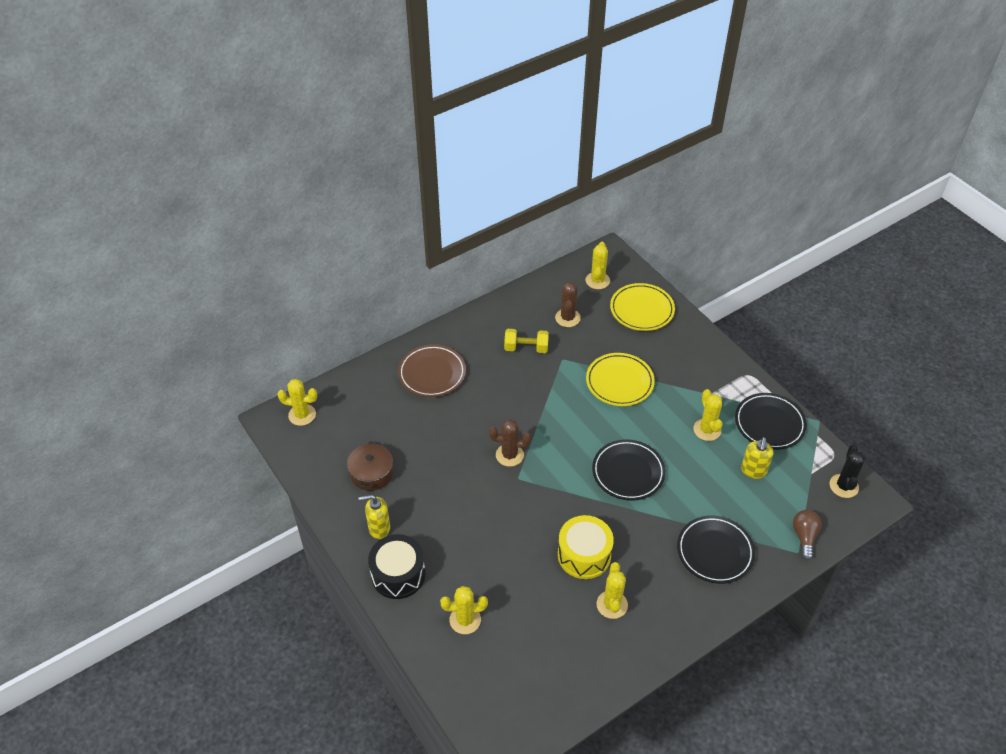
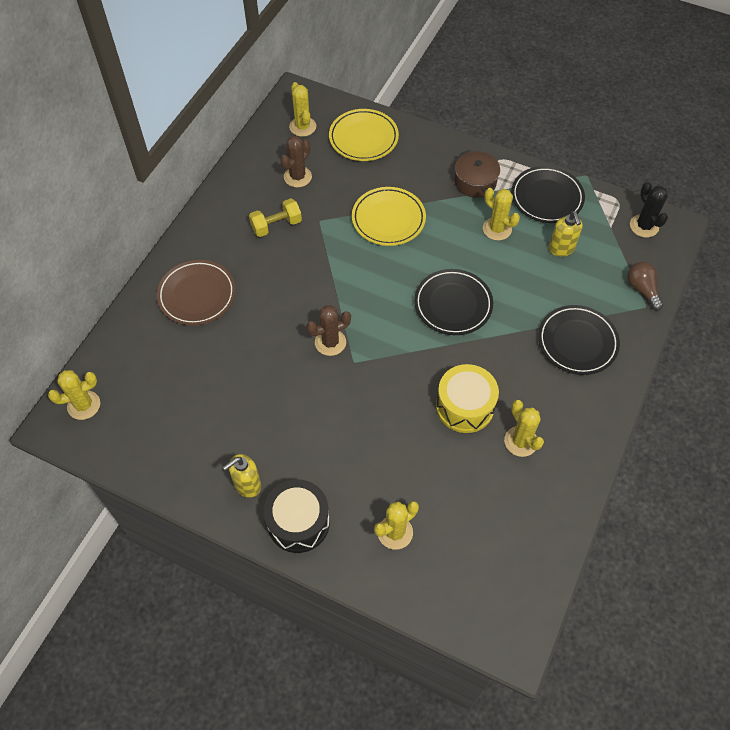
camera: 30 degrees left, 10 degrees up
(371, 473) = (202, 431): brown pot -> brown pot (475, 182)
(567, 318) = (297, 177): brown cactus -> brown cactus turned 60 degrees clockwise

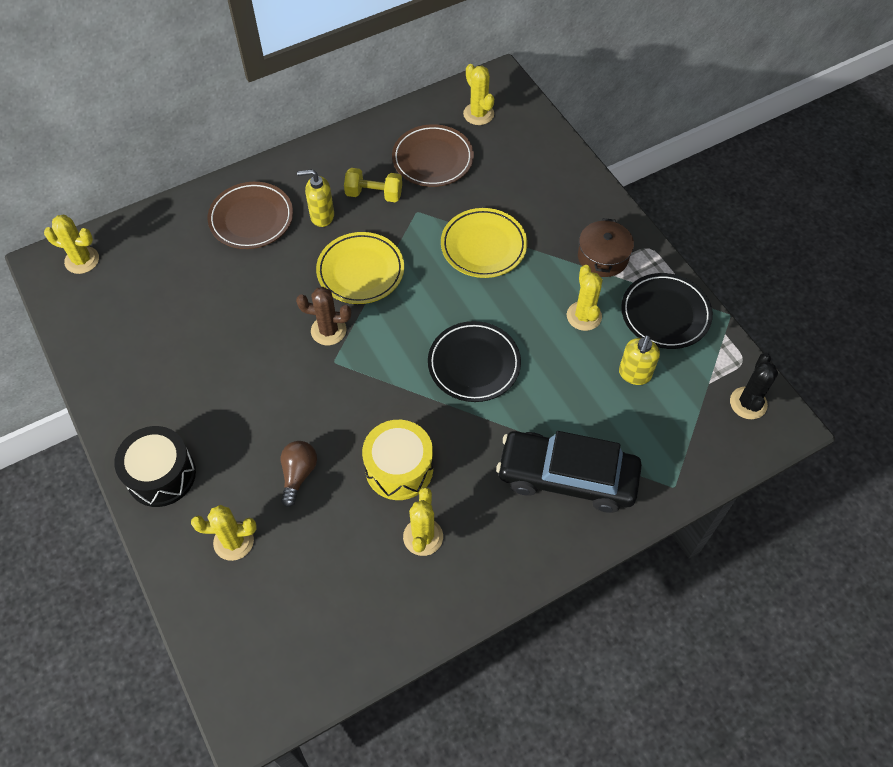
camera: 35 degrees right, 0 degrees up
(247, 485) = (148, 413): yellow soap dispenser -> yellow soap dispenser (322, 216)
(297, 177) = (432, 159): brown cactus -> brown plate
(302, 127) = (478, 114): yellow cactus -> yellow cactus turned 45 degrees counterclockwise
(363, 138) = (527, 155): yellow plate -> yellow plate (360, 271)
(577, 342) = (567, 477): black plate -> black car
(642, 289) = (686, 467): brown light bulb -> brown light bulb (298, 474)

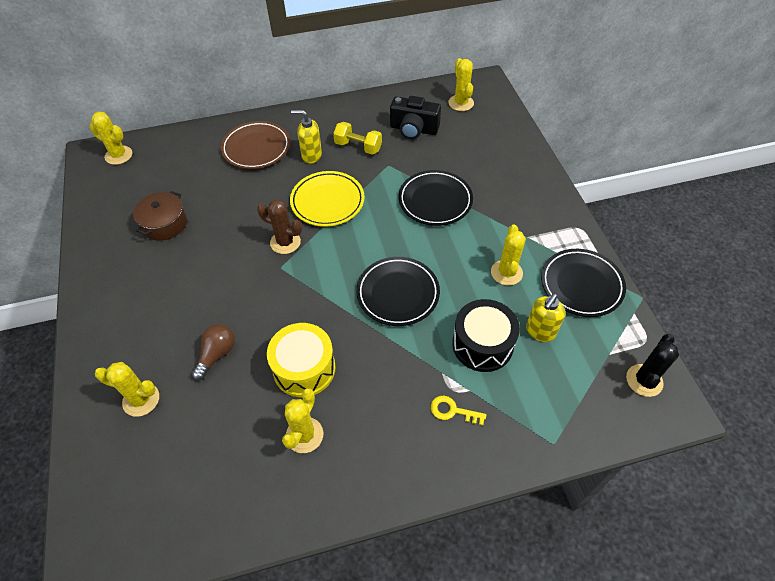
camera: 15 degrees right, 5 degrees down
(161, 475) = (106, 329): black drum -> black drum (482, 344)
(432, 159) = (413, 129): brown plate -> black camera
(483, 246) = (435, 201): yellow plate -> black plate
(567, 477) = (453, 411): black car -> yellow key
(603, 257) = (536, 228): brown pot -> brown pot (164, 224)

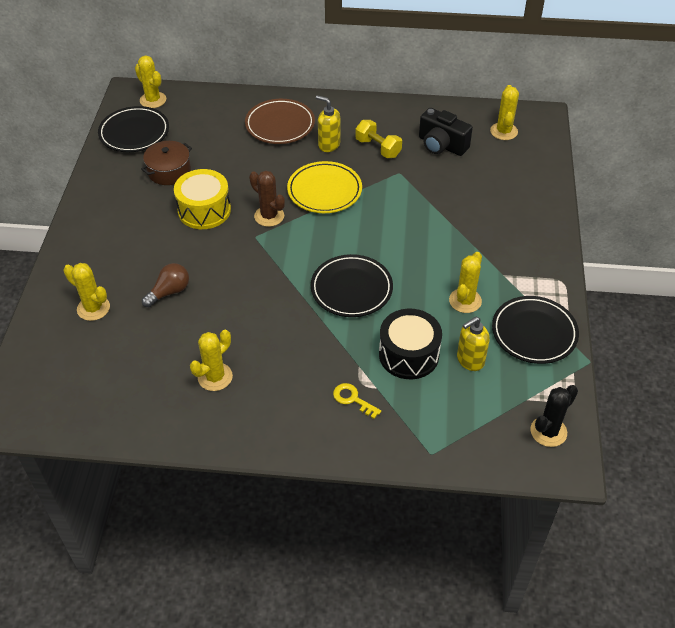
camera: 20 degrees right, 5 degrees down
(304, 368) = (238, 325): yellow drum -> yellow drum (204, 210)
(435, 201) = (429, 217): black plate -> black plate (134, 133)

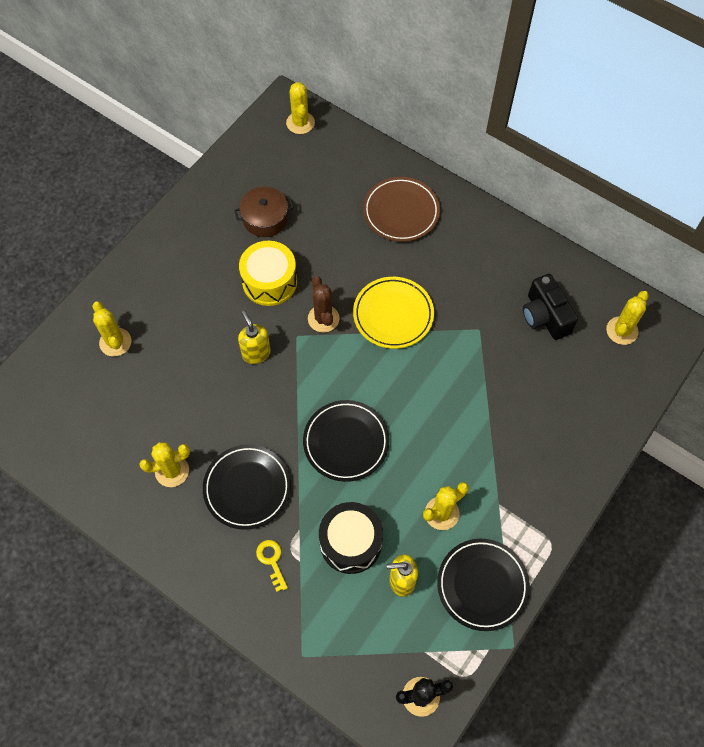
camera: 30 degrees right, 15 degrees up
(134, 133) = (260, 156): black plate -> black plate (247, 488)
(169, 292) = (186, 358): brown light bulb -> none
(329, 145) = (432, 260): yellow soap dispenser -> yellow soap dispenser (256, 353)
(378, 148) = (478, 288): yellow dumbbell -> none

